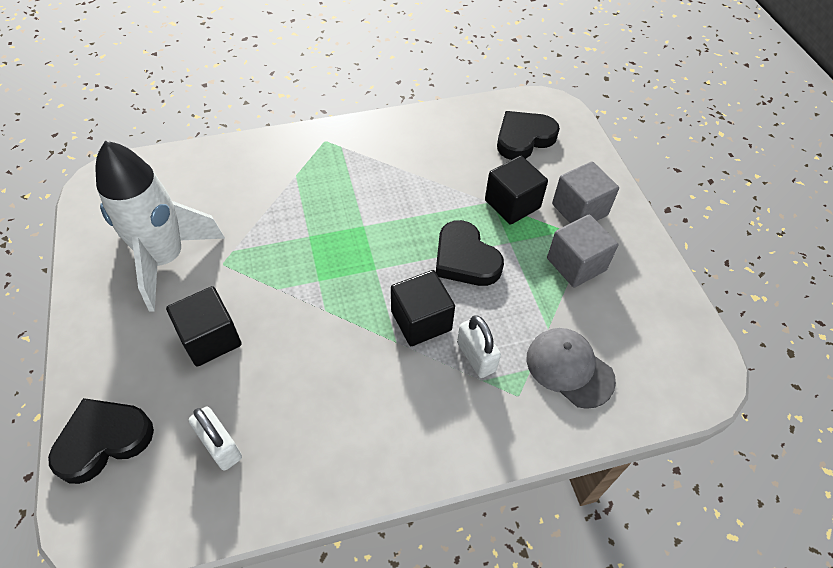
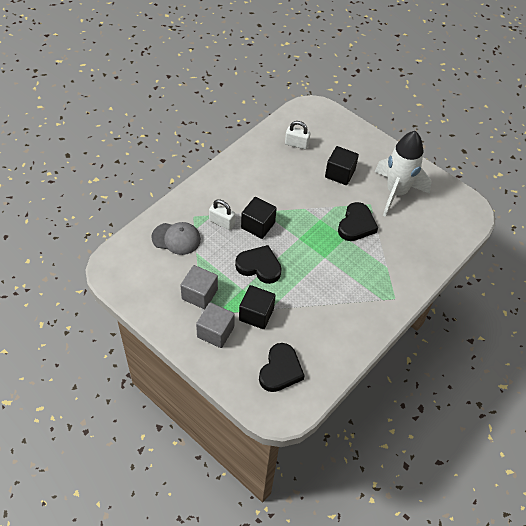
camera: 145 degrees right, 0 degrees up
(103, 440) = (339, 126): black heart -> black heart (356, 225)

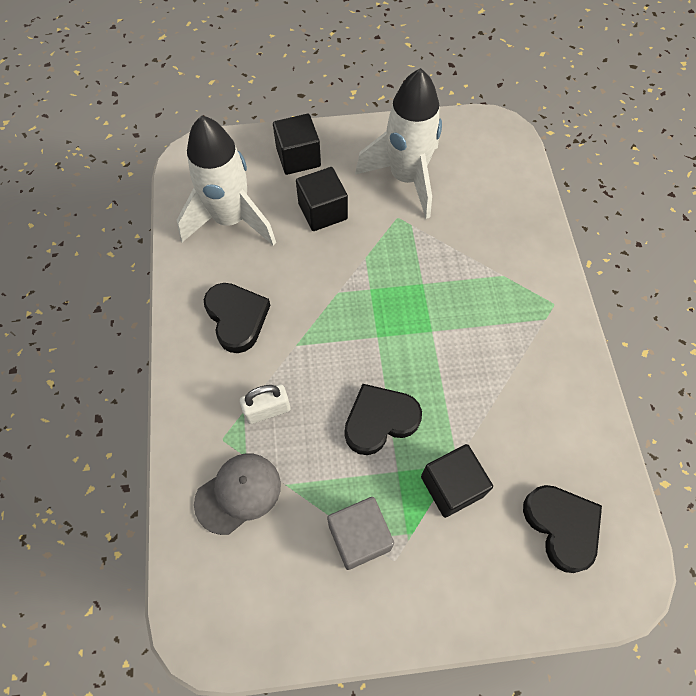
camera: 45 degrees left, 10 degrees up
(215, 332) = (438, 565): grey cube -> none
(258, 225) = (313, 369): black cube -> black cube (298, 157)
(296, 144) = (231, 220): white padlock -> white rocket
(356, 225) = (414, 257): black heart -> black heart (237, 318)

